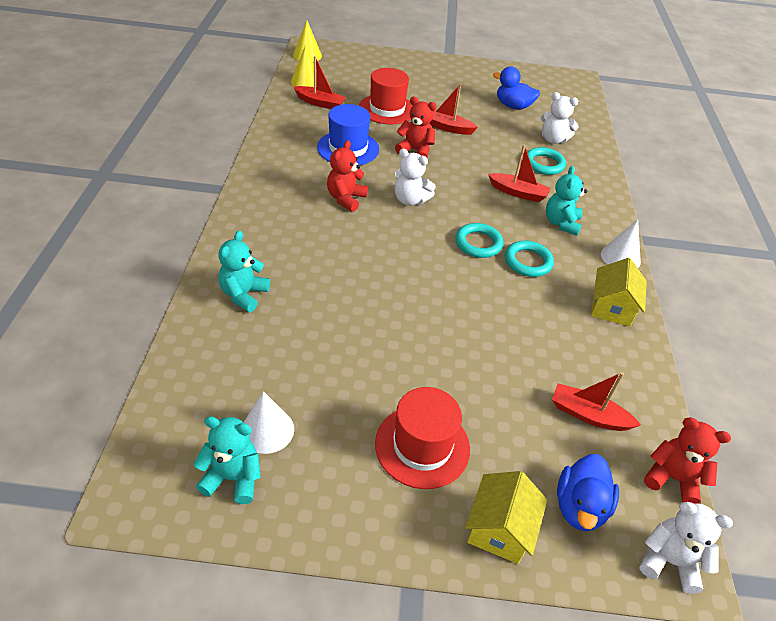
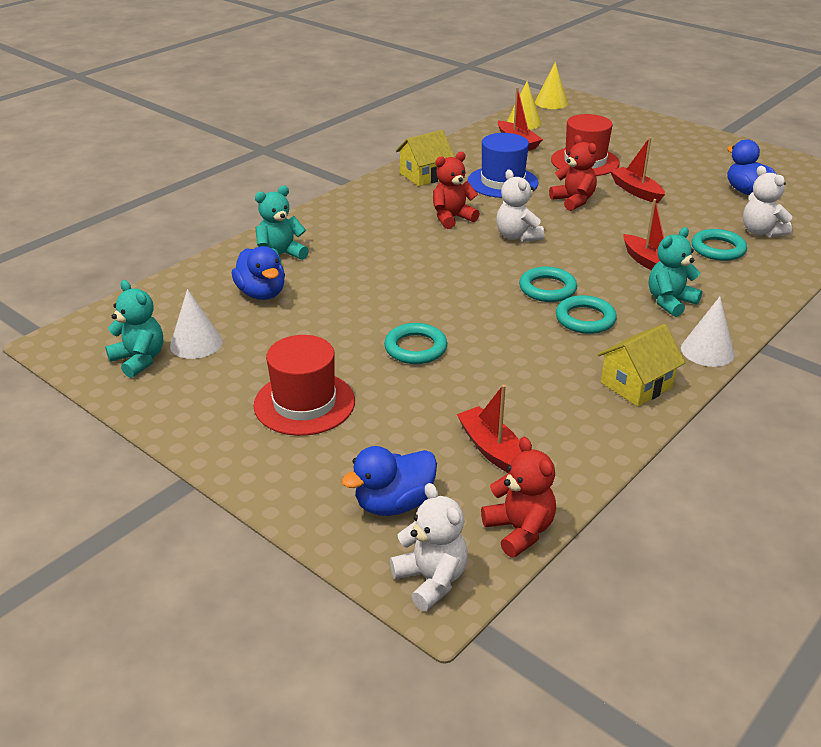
camera: 40 degrees right, 10 degrees down
(269, 344) = (261, 293): none -> blue duck
(447, 344) = (415, 348): none -> turquoise ring
(499, 529) = (301, 482): yellow house -> yellow house (424, 176)

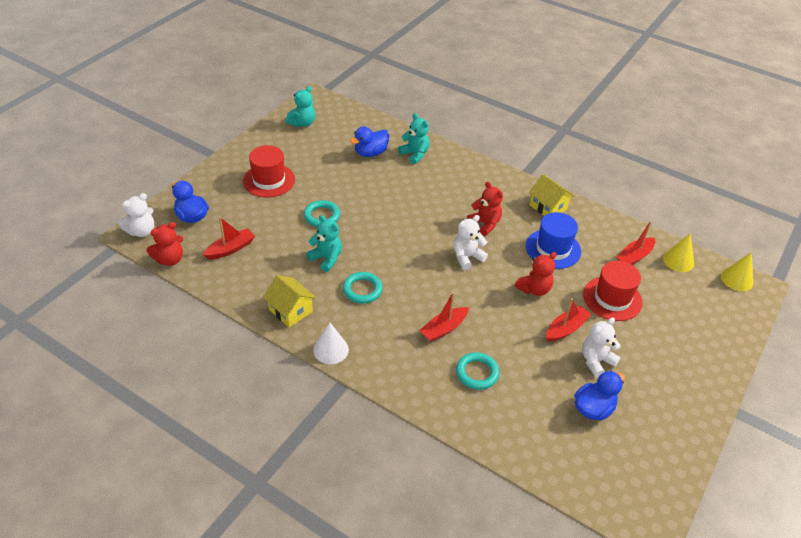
camera: 80 degrees right, 10 degrees up
(196, 343) = (318, 138): white cone -> none
(547, 289) = (397, 272): turquoise ring -> none
(670, 302) = (391, 335): turquoise teddy bear -> turquoise teddy bear (326, 258)
(761, 232) = (515, 407): white teddy bear -> white teddy bear (596, 361)

